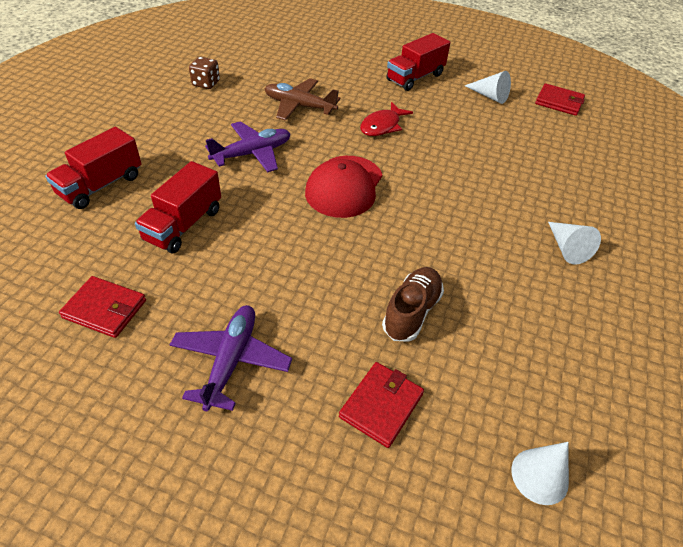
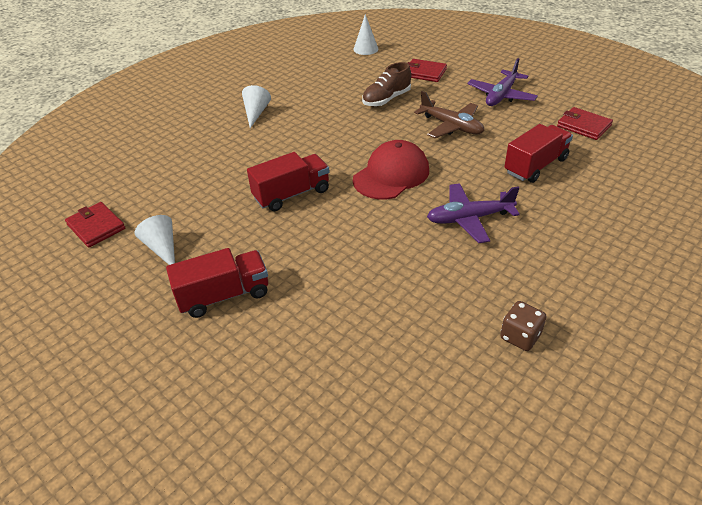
camera: 155 degrees left, 5 degrees down
(101, 185) = (619, 209): red truck -> red truck (292, 194)
(299, 106) = (400, 272): brown plane -> brown plane (451, 126)
(381, 405) = (424, 73): red wallet -> red wallet turned 60 degrees clockwise
(382, 126) = (318, 229): red fish -> none

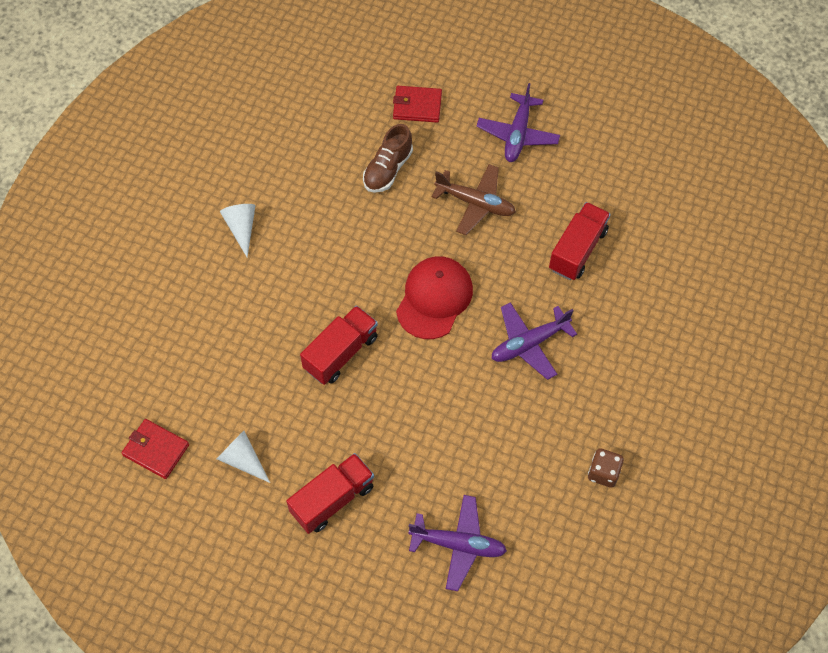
camera: 20 degrees left, 20 degrees up
(332, 365) = (458, 544): none -> purple plane
(365, 49) = (327, 68): white cone -> none
(583, 126) = (616, 172): red wallet -> none

